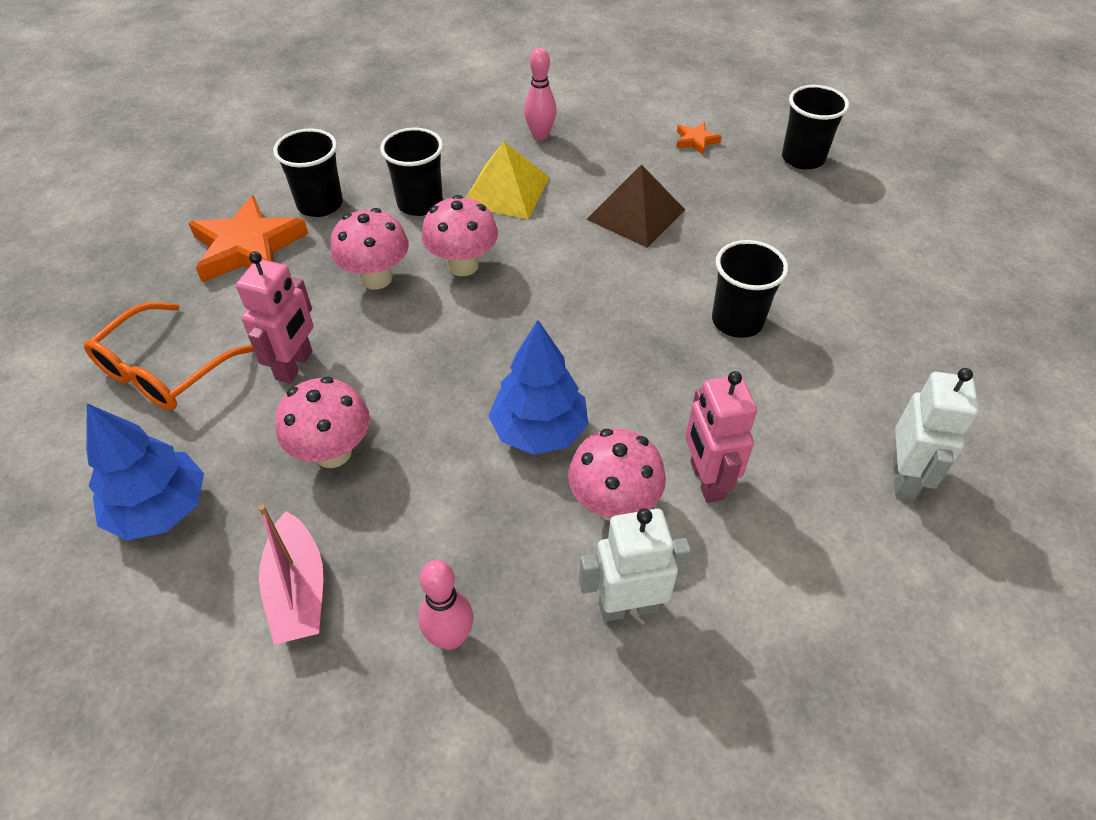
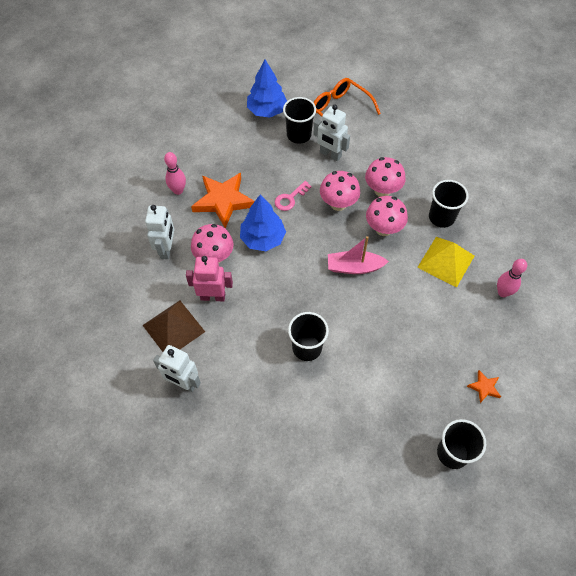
camera: 105 degrees right, 10 degrees up
(248, 247) = (418, 141): orange star -> orange star (223, 201)
(295, 366) = (330, 154): pink robot -> white robot
(298, 590) = (215, 148): pink boat -> pink boat (354, 267)
(320, 204) = (449, 172): black cup -> black cup (299, 135)
(333, 452) = (276, 164): pink mushroom -> pink mushroom (338, 204)
(424, 407) = (290, 198): none -> pink key
(636, 214) = (410, 325): brown pyramid -> brown pyramid (173, 328)

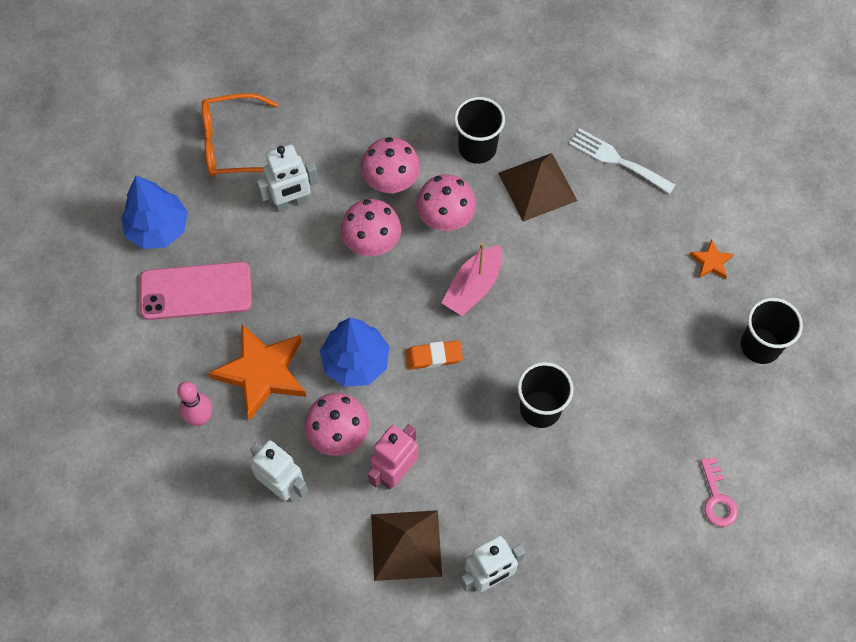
camera: 55 degrees left, 5 degrees up
(246, 146) = (196, 291): none -> pink phone
(290, 198) = (321, 292): pink key -> pink key (717, 498)
(295, 273) = (433, 357): none -> orange eraser
(299, 135) = (230, 217): black cup -> none
(446, 261) = (537, 186): yellow pyramid -> brown pyramid
(503, 292) = (617, 160): pink bowling pin -> white fork

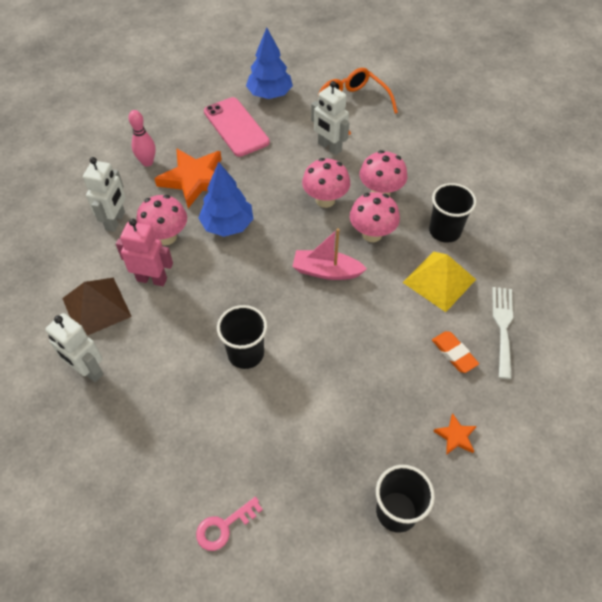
camera: 65 degrees right, 10 degrees down
(433, 357) = (255, 268): orange eraser -> orange eraser (454, 353)
(537, 186) = (439, 281): brown pyramid -> yellow pyramid

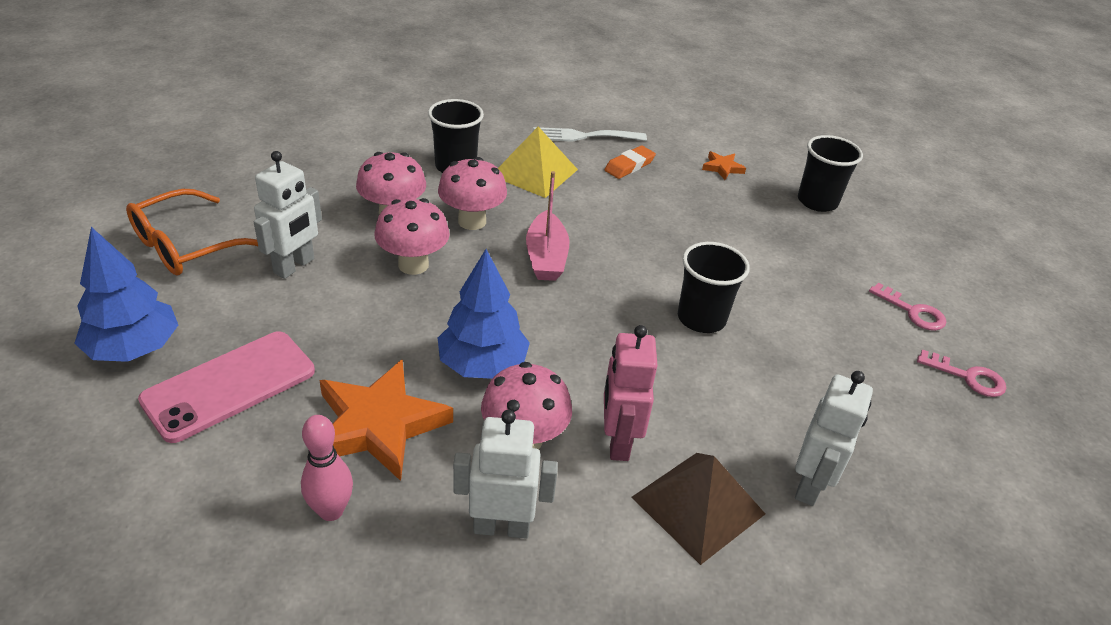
camera: 105 degrees left, 15 degrees down
(141, 532) = (967, 377): none -> pink key

